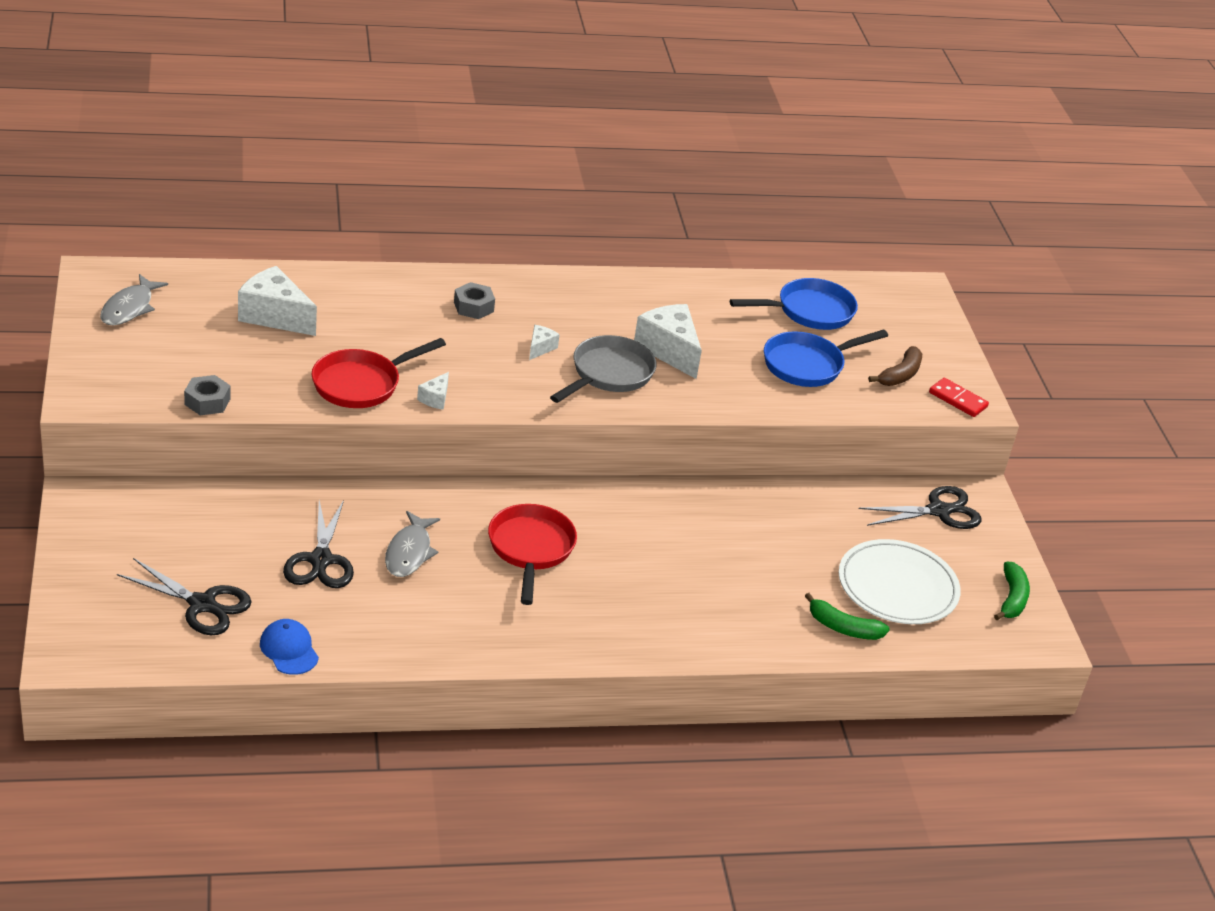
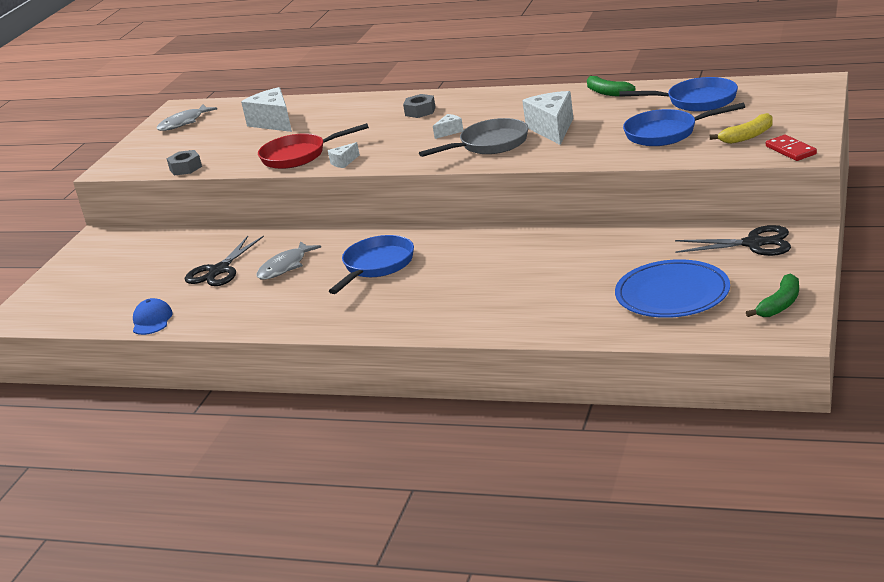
camera: 35 degrees right, 10 degrees down
(202, 604) = (119, 294): black scissors -> none
(530, 549) = (376, 266): red pan -> blue pan
(843, 628) = (598, 320): green banana -> green banana (607, 92)
(897, 586) = (672, 294): white plate -> blue plate
(900, 375) = (747, 136): brown banana -> yellow banana

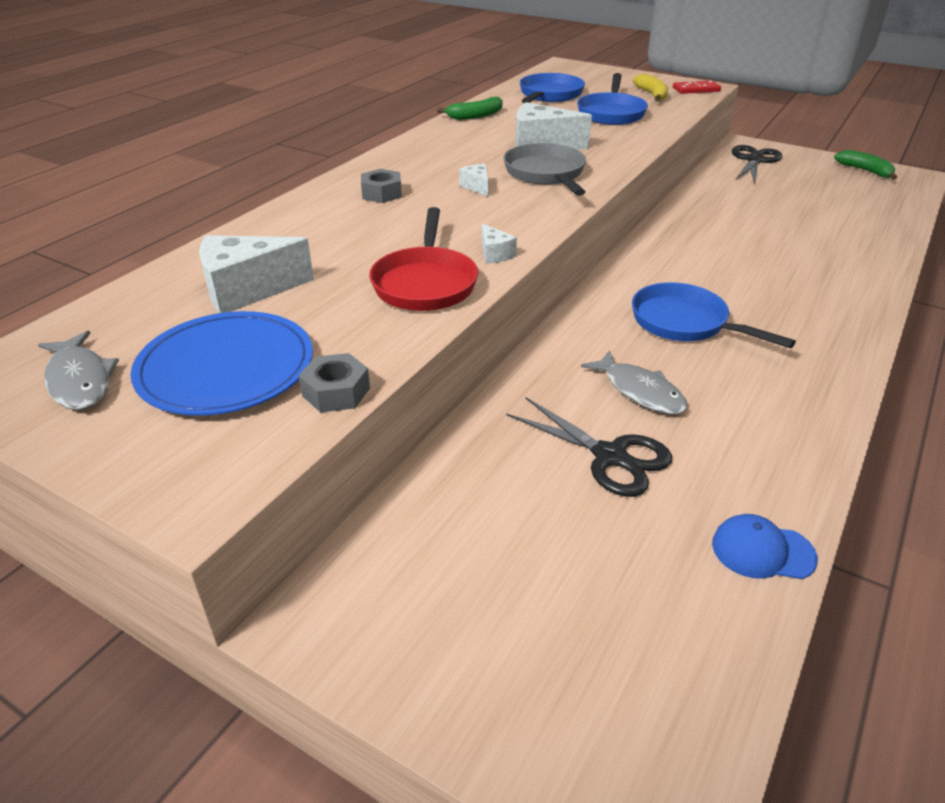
camera: 80 degrees left, 10 degrees up
(672, 294) = (832, 198): blue plate -> blue plate (226, 368)

